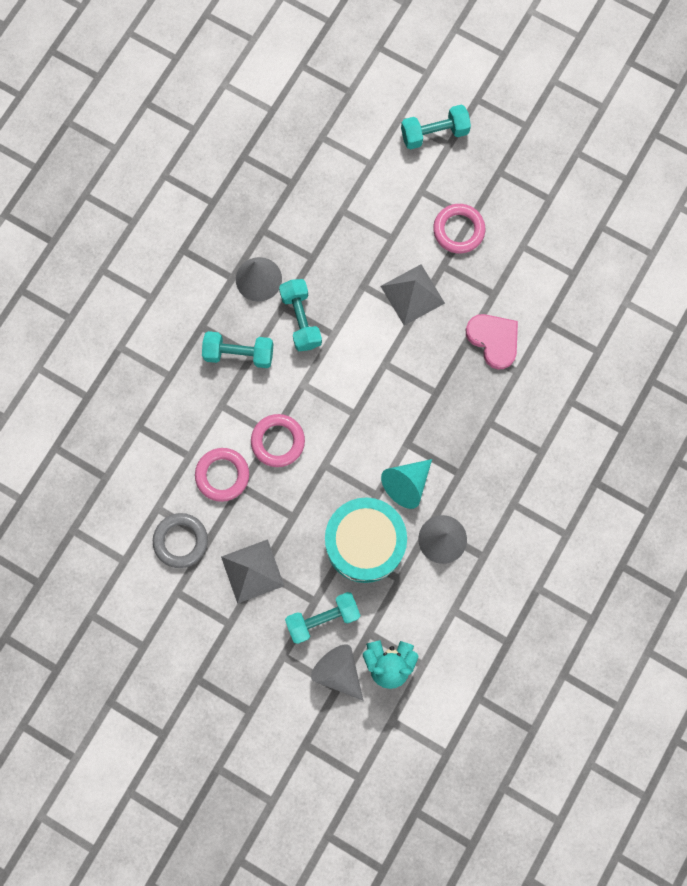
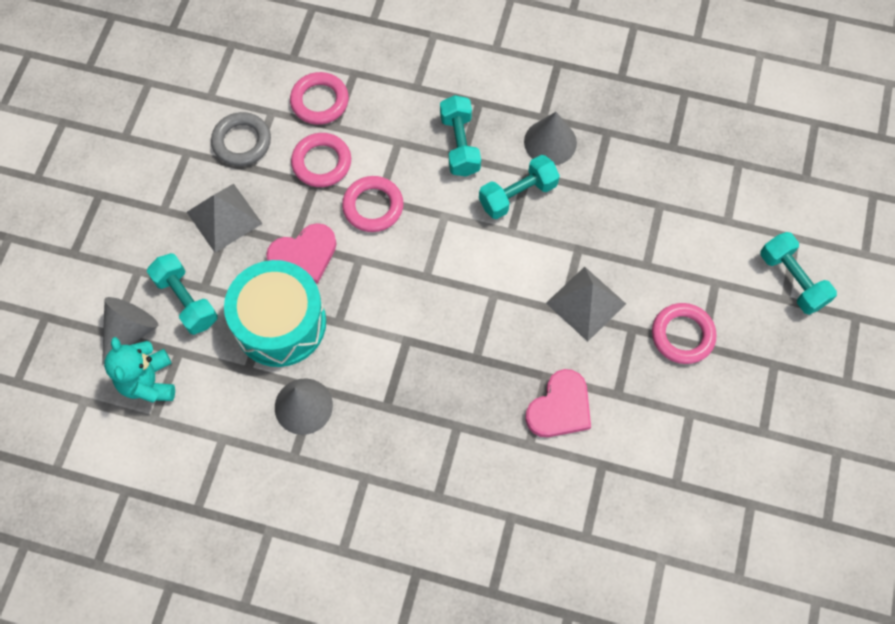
camera: 75 degrees right, 10 degrees down
(159, 463) = (320, 101): none -> pink ring
(307, 510) = (304, 255): none -> pink heart
(406, 484) = (359, 351): turquoise cone -> none

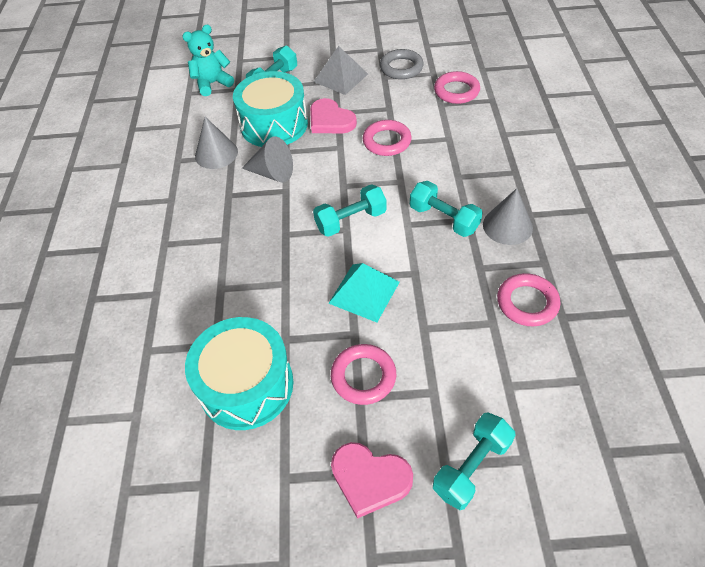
camera: 75 degrees right, 15 degrees down
(130, 331) = (244, 66): grey cone -> grey cone (272, 173)
(321, 163) = (407, 106): pink ring -> pink ring (527, 302)
(460, 144) = (468, 172): turquoise dumbbell -> turquoise dumbbell (351, 220)
(560, 407) = (259, 300): pink heart -> pink heart (370, 479)
(586, 303) = (364, 292): grey pyramid -> turquoise pyramid
(659, 444) = (246, 385): none -> turquoise drum

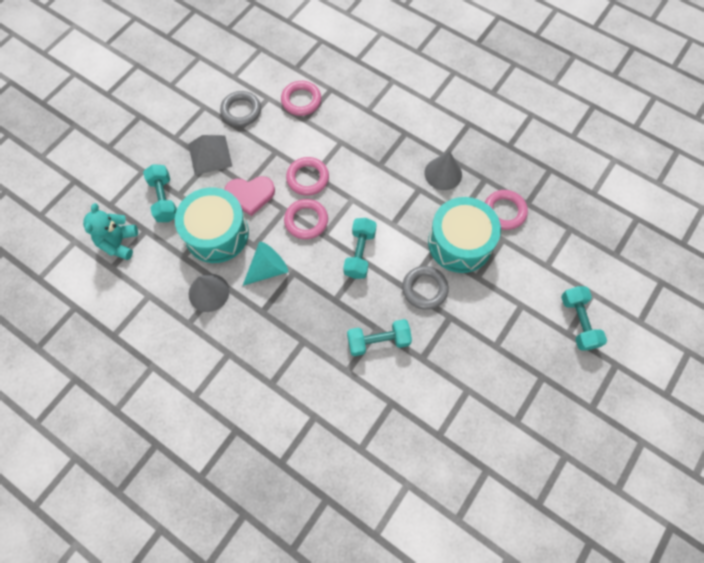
camera: 55 degrees left, 15 degrees up
(246, 385) = (438, 403): turquoise drum -> turquoise drum (460, 243)
(272, 173) = (268, 269): grey cone -> turquoise cone
(363, 376) = (484, 334): pink ring -> pink ring (306, 221)
(364, 292) = (424, 289): turquoise pyramid -> grey ring
(370, 479) = (548, 377): pink heart -> none
(443, 219) = (407, 201): turquoise dumbbell -> turquoise dumbbell (378, 341)

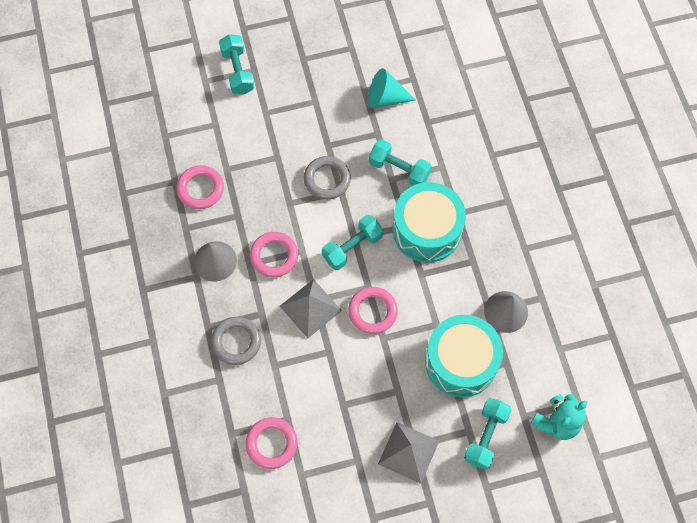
camera: 140 degrees left, 0 degrees up
(241, 111) = (340, 480): grey ring -> grey ring (236, 342)
(250, 195) = (402, 377): pink heart -> none
(268, 269) = (440, 293): turquoise cone -> turquoise cone (386, 98)
(307, 178) = (337, 352): pink ring -> pink ring (274, 256)
(350, 191) = (310, 308): none -> grey pyramid
(460, 243) = (263, 192): turquoise drum -> turquoise drum (427, 230)
(578, 322) = (238, 71): turquoise dumbbell -> turquoise dumbbell turned 45 degrees counterclockwise

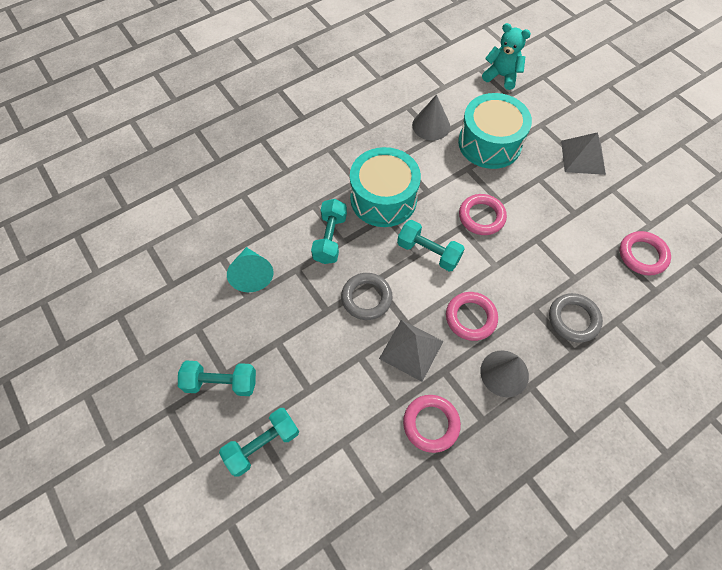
camera: 110 degrees left, 5 degrees down
(310, 308) = (505, 267): grey pyramid -> grey pyramid (411, 349)
(485, 436) = (538, 113): turquoise dumbbell -> turquoise dumbbell (221, 382)

